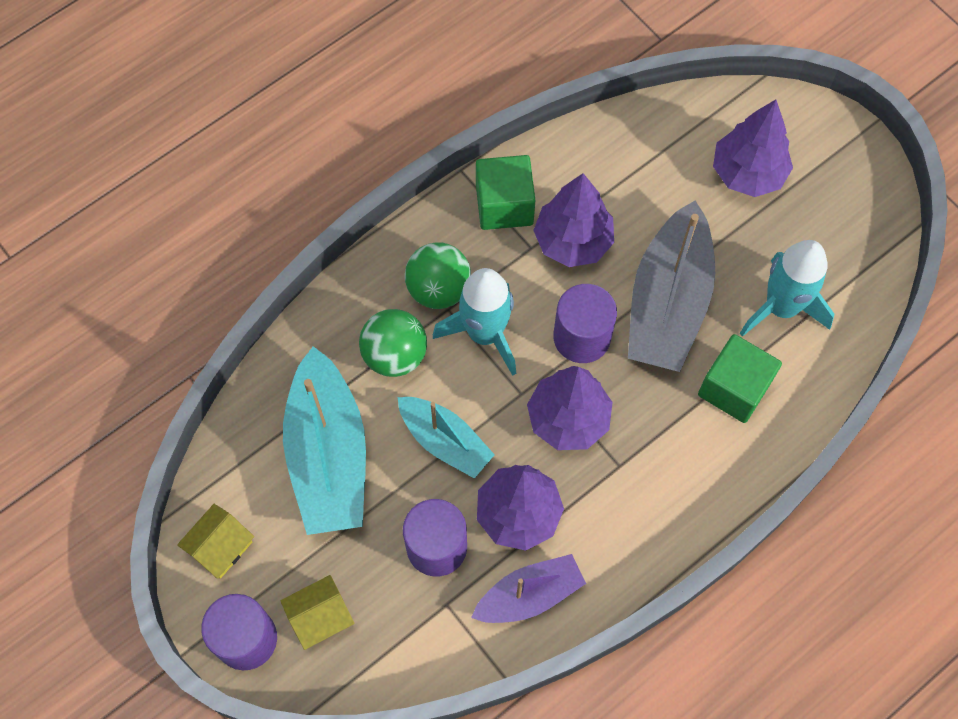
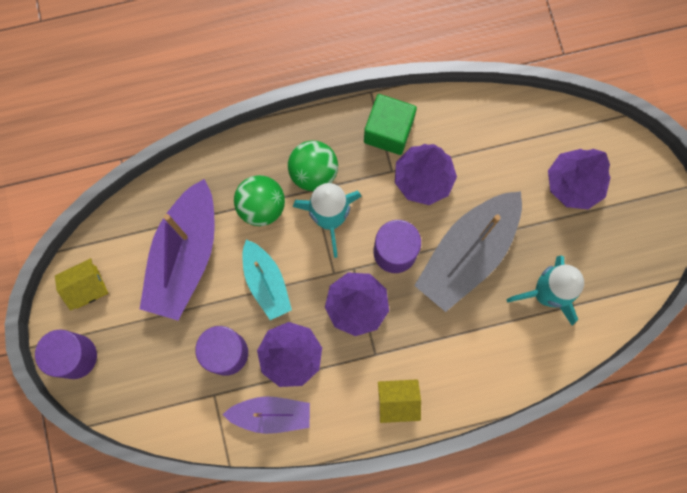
camera: 25 degrees right, 10 degrees up
(320, 617) = (128, 364): yellow house -> yellow house (397, 401)
(328, 455) = (184, 256): turquoise boat -> purple boat
(734, 388) = (482, 337): green cube -> none

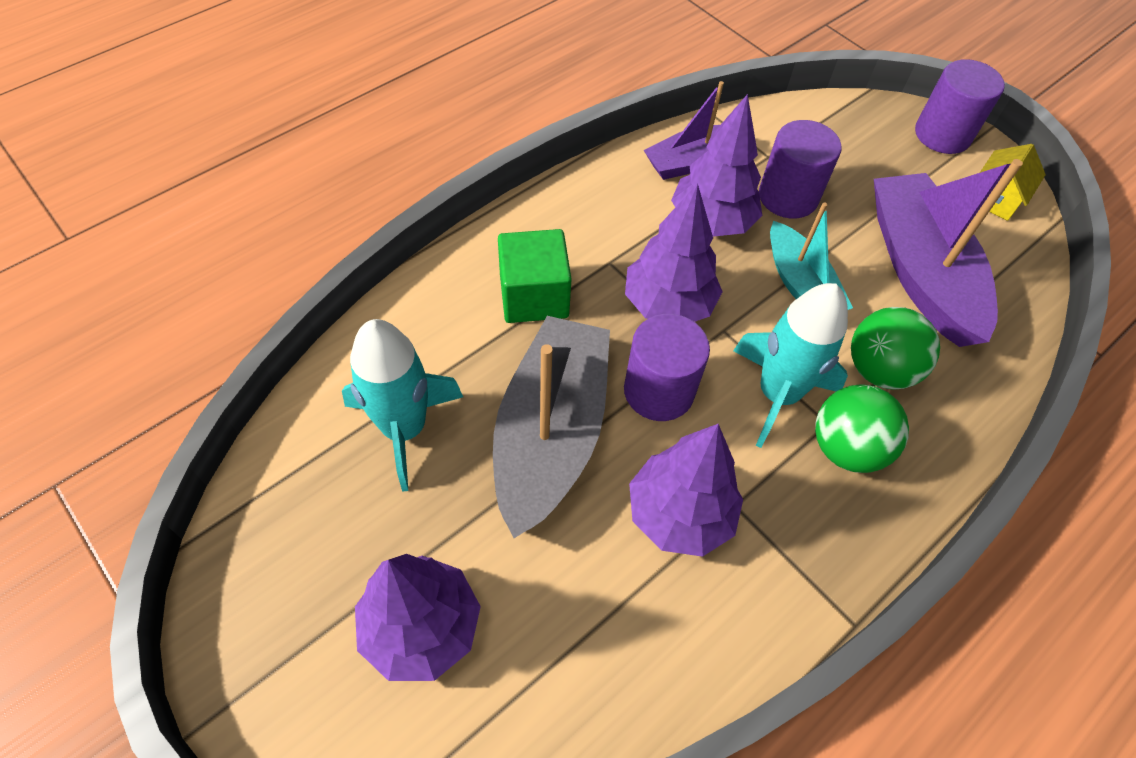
camera: 150 degrees right, 20 degrees down
(266, 282) = (800, 284): turquoise boat -> turquoise boat turned 150 degrees counterclockwise
(388, 131) = (782, 568): green cube -> green cube (534, 296)
(397, 401) = (552, 226): yellow house -> none

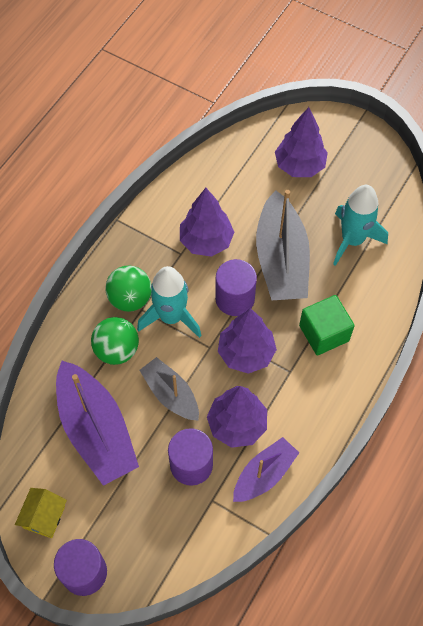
camera: 165 degrees right, 5 degrees up
(800, 284) = (171, 394): turquoise boat -> grey boat

